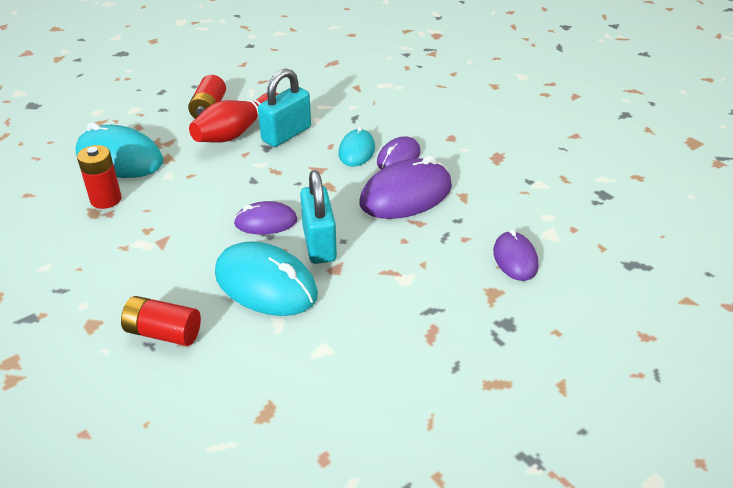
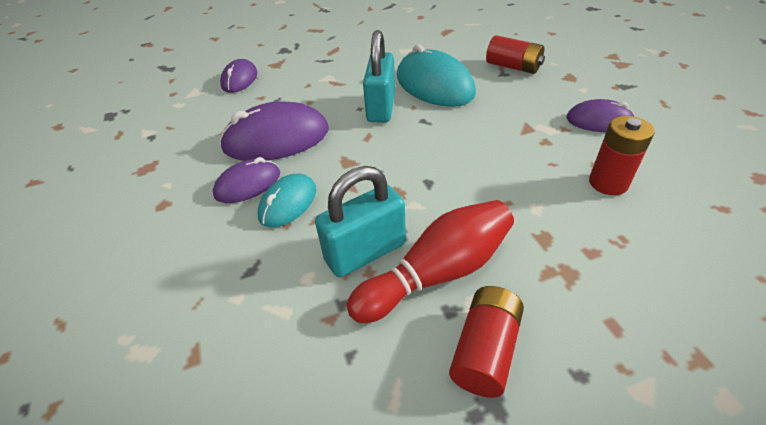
camera: 160 degrees left, 5 degrees up
(119, 158) = (618, 250): turquoise mouse -> none
(266, 222) = (424, 132): purple mouse -> purple mouse (599, 121)

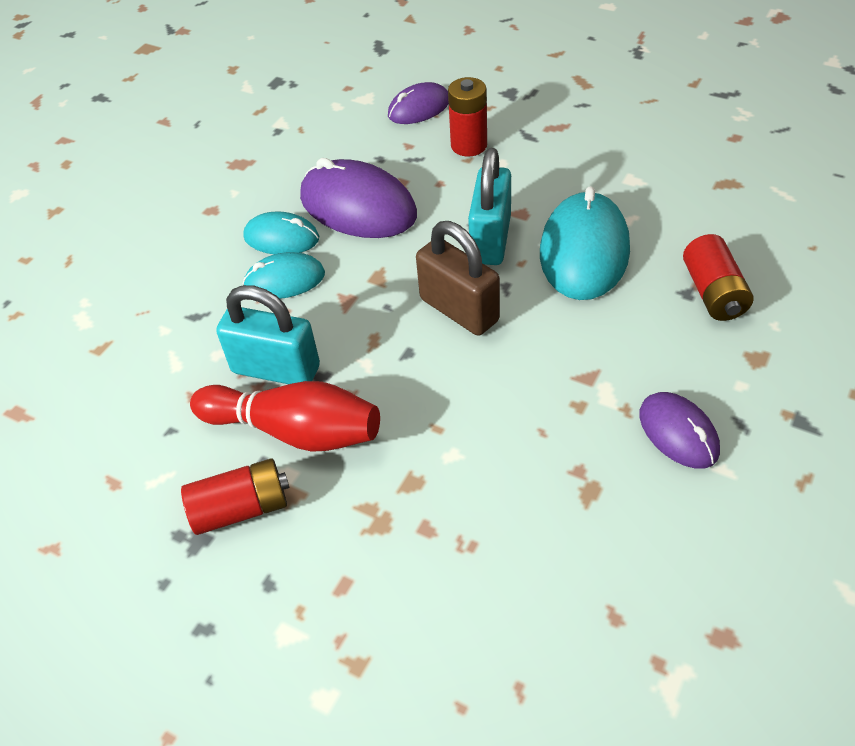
camera: 50 degrees right, 5 degrees up
(248, 184) = (281, 238): purple mouse -> turquoise mouse
(381, 107) = (490, 239): turquoise padlock -> turquoise padlock turned 45 degrees counterclockwise
(420, 145) = (459, 310): none -> brown padlock
(608, 183) = (555, 494): red battery -> red battery (469, 145)

